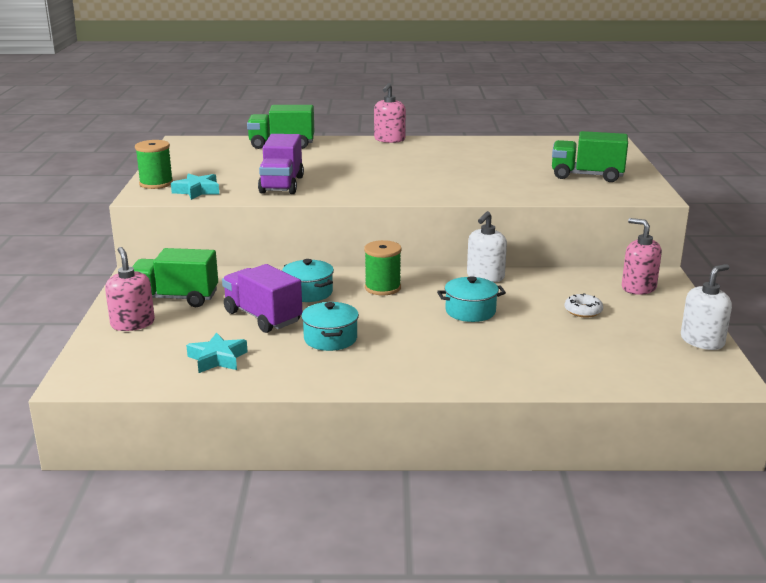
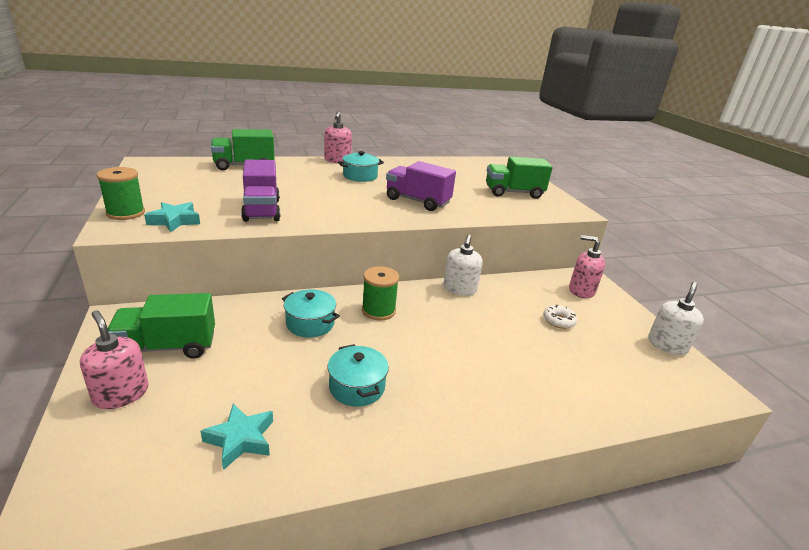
camera: 20 degrees left, 5 degrees up
(262, 317) = (274, 364): purple truck -> purple truck (417, 201)
(470, 311) = (469, 332): turquoise pot -> turquoise pot (360, 176)

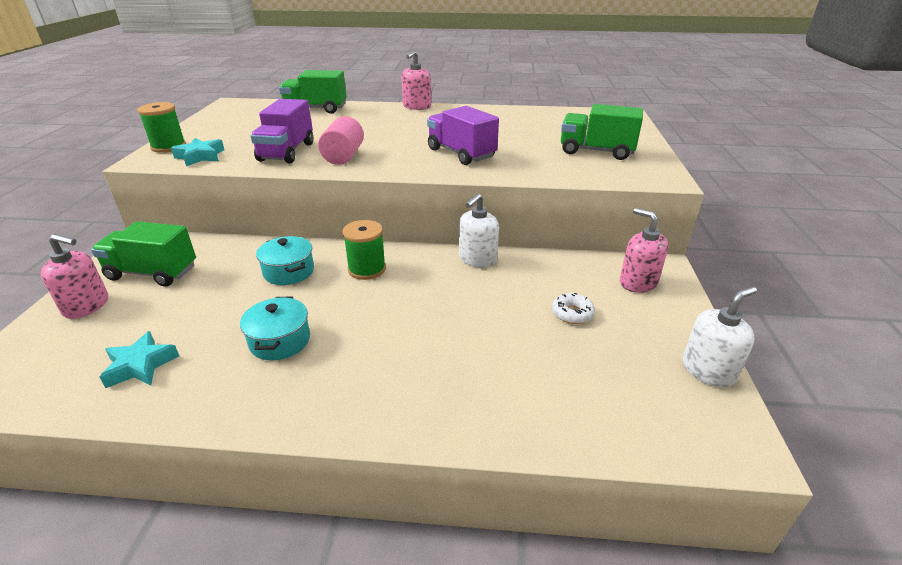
camera: 25 degrees right, 5 degrees up
(121, 394) = (87, 306): pink soap dispenser -> pink soap dispenser turned 120 degrees clockwise
(320, 210) = (343, 156): none -> pink cylinder
(360, 176) = (424, 124): turquoise pot -> none

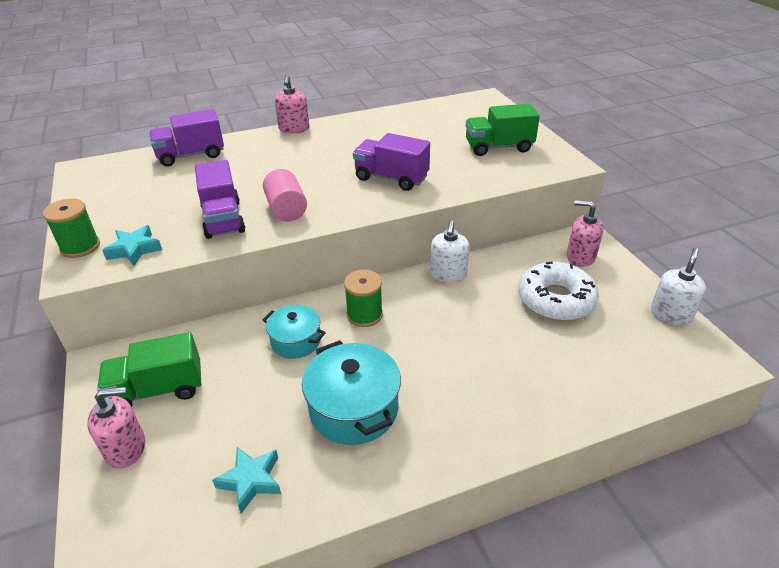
camera: 25 degrees left, 5 degrees up
(280, 341) = (354, 409): turquoise pot -> turquoise pot, size x1.59
(316, 109) = (191, 155): green truck -> purple truck
(572, 313) = (556, 300): white donut -> white donut, size x2.20

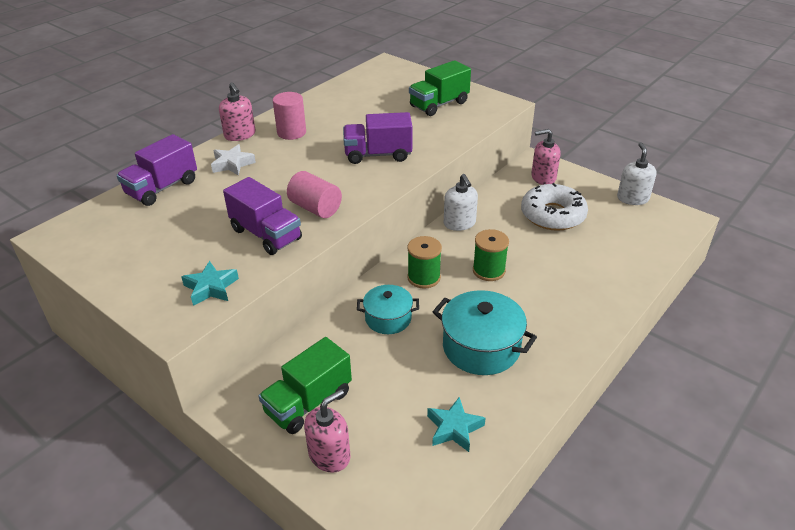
camera: 30 degrees left, 0 degrees up
(80, 247) = (151, 304): green spool -> green spool (488, 270)
(262, 151) = (232, 164): none -> white star
(337, 138) = (291, 132): none -> pink cylinder

